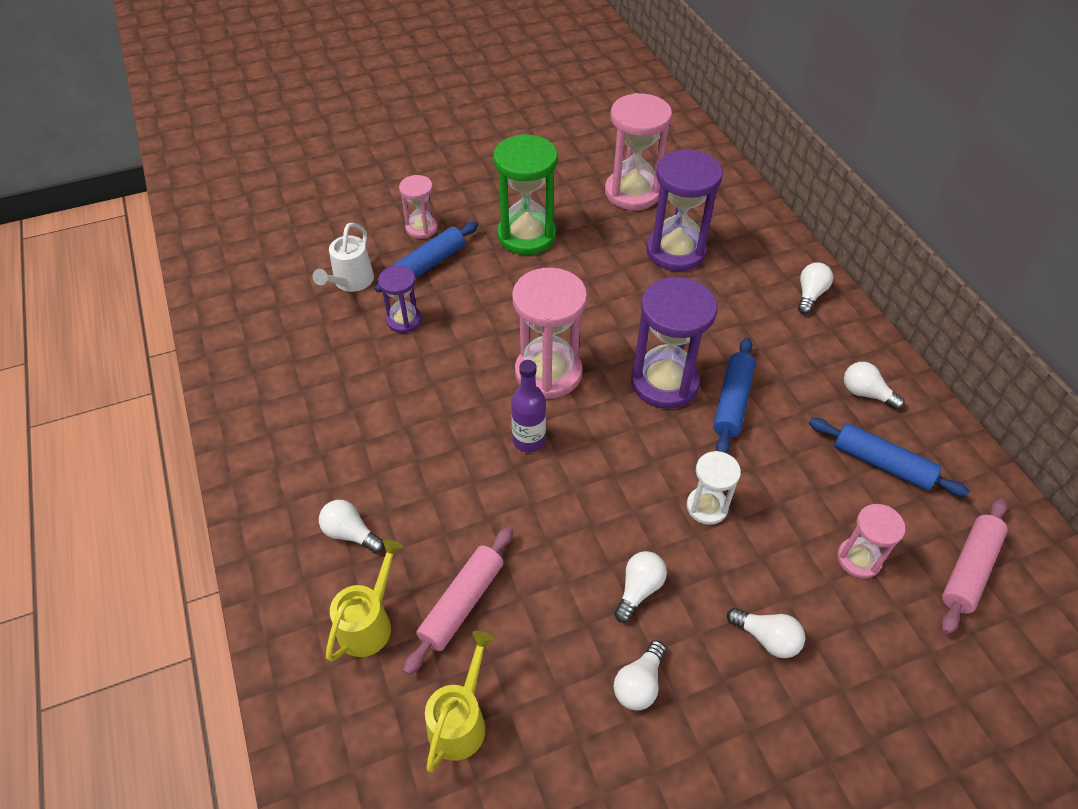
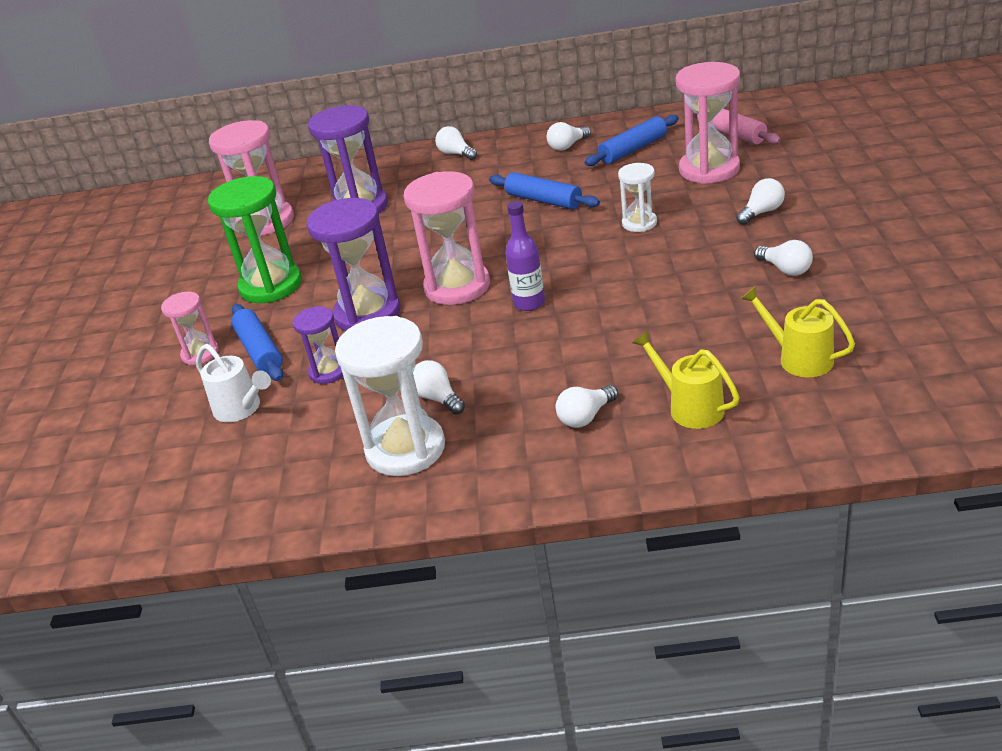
camera: 65 degrees left, 15 degrees down
(303, 408) = (405, 449): none -> white hourglass
(462, 603) = (687, 351): pink rolling pin -> none
(639, 589) = (703, 261): white light bulb -> white light bulb (438, 398)
(664, 382) = (505, 228): purple hourglass -> purple hourglass (367, 314)
(858, 559) = (709, 169): pink hourglass -> pink hourglass, size x1.83

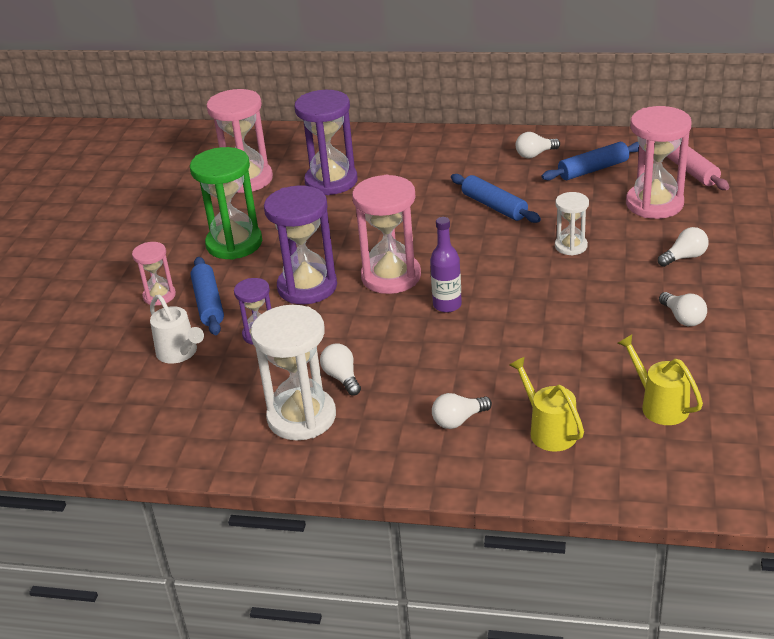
camera: 10 degrees right, 0 degrees up
(456, 154) = (432, 143): white light bulb -> none

